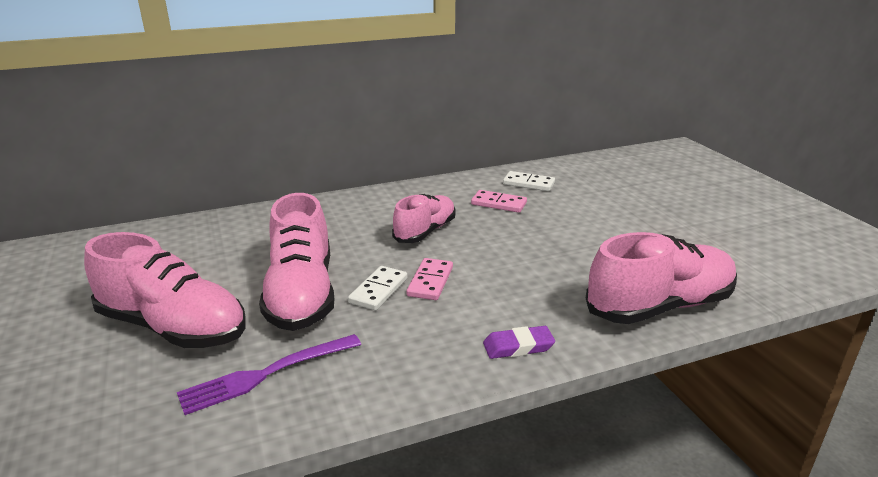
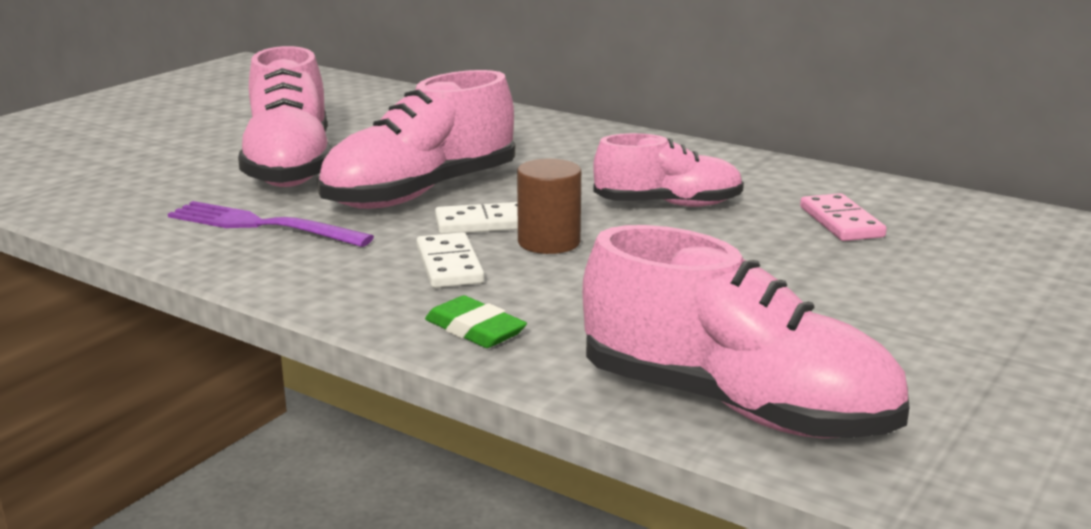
camera: 55 degrees right, 5 degrees down
(430, 281) = (549, 242): pink domino -> brown cylinder
(518, 346) = (475, 329): purple eraser -> green eraser
(528, 183) = (956, 223): white domino -> white domino (449, 265)

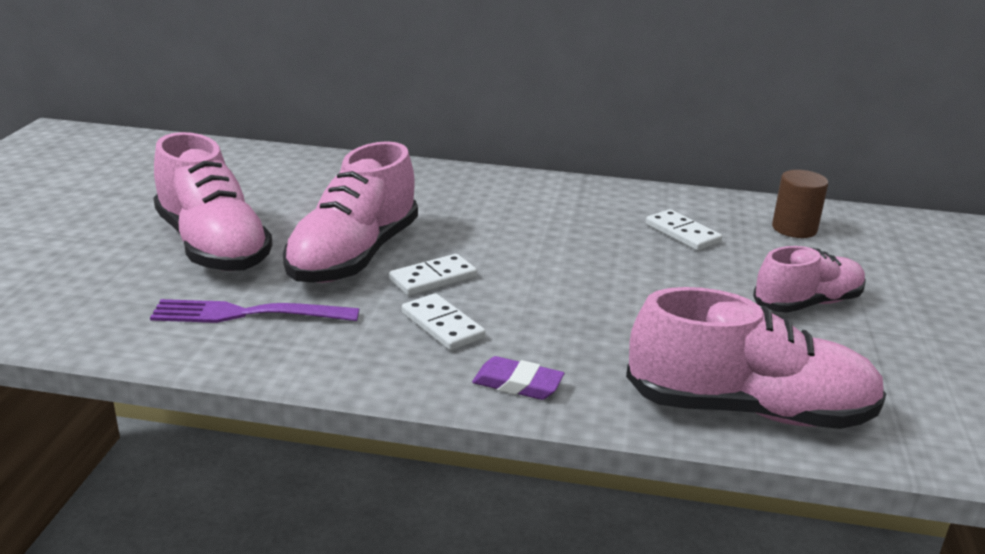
camera: 25 degrees left, 5 degrees up
(475, 329) = (517, 384): green eraser -> purple eraser
(549, 242) = (498, 288): brown cylinder -> brown cylinder (794, 229)
(668, 205) = (553, 237): pink shoe -> pink shoe (807, 303)
(841, 222) = (682, 233): pink domino -> white domino

